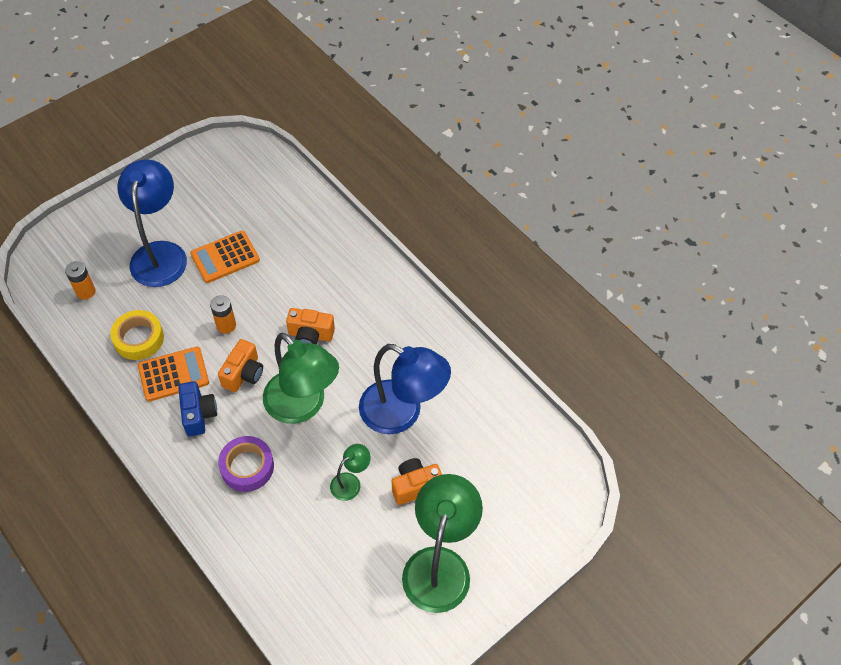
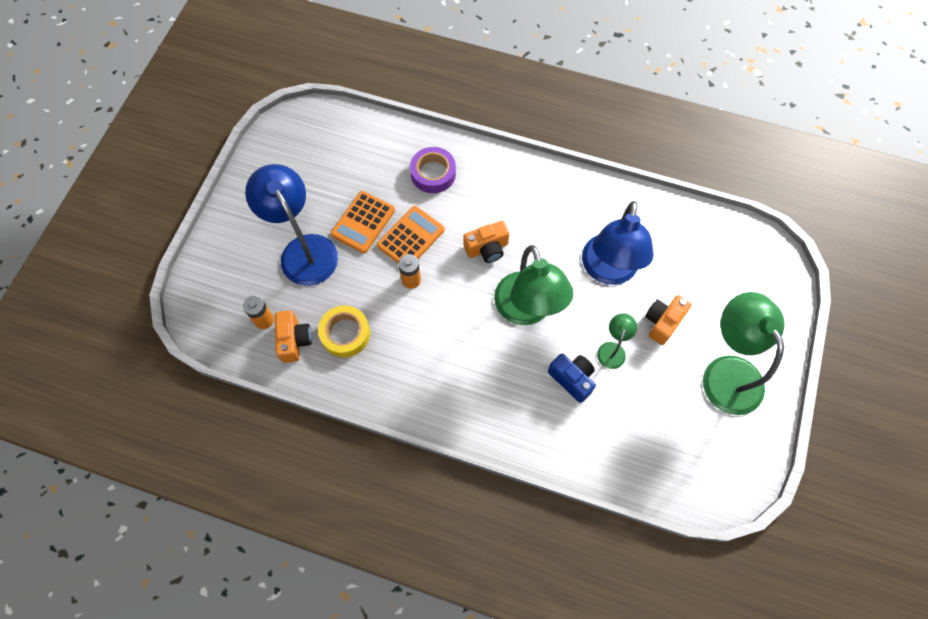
camera: 30 degrees left, 10 degrees up
(173, 374) = (400, 346): orange calculator -> orange calculator (410, 237)
(198, 414) = (448, 368): blue camera -> blue camera (572, 379)
(243, 374) = (458, 312): orange camera -> orange camera (294, 340)
(247, 467) = (523, 386): purple tape -> purple tape (433, 173)
(302, 406) = (527, 310): green lamp -> green lamp turned 60 degrees clockwise
(402, 413) = (608, 271): blue lamp -> blue lamp turned 105 degrees clockwise

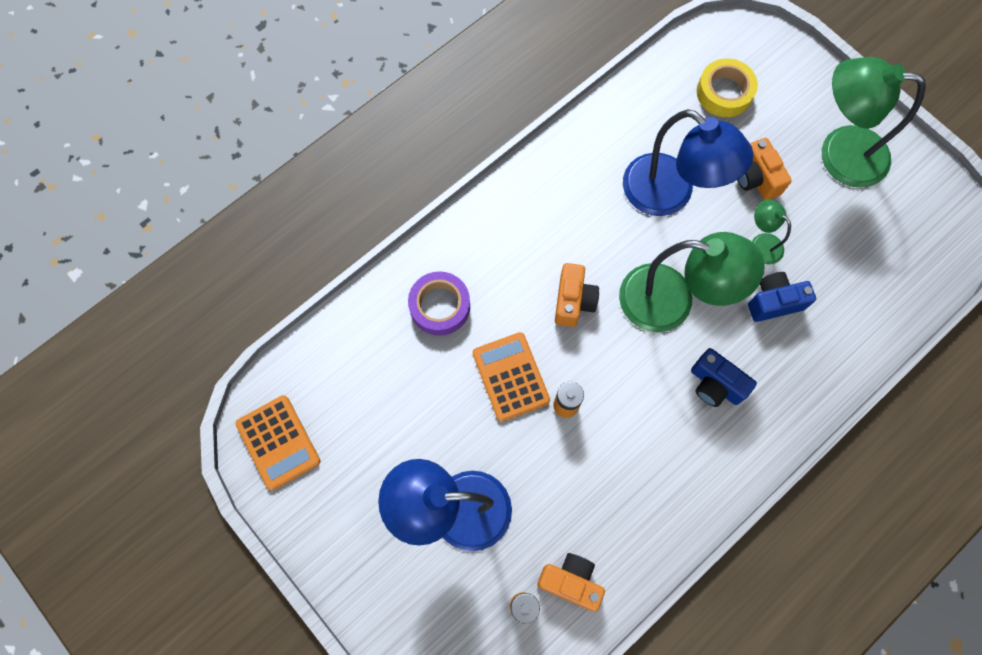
camera: 60 degrees left, 5 degrees up
(345, 334) = (594, 516): yellow tape -> yellow tape (724, 92)
(363, 222) = (458, 420): orange calculator -> orange calculator (278, 442)
(483, 367) = (715, 384): none -> blue camera

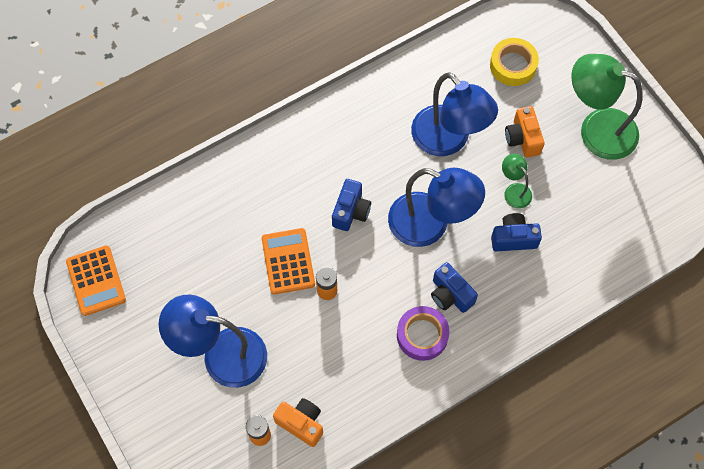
camera: 10 degrees right, 5 degrees down
(440, 306) = (243, 198): purple tape -> purple tape (422, 335)
(573, 301) = (351, 211): orange camera -> blue camera
(672, 302) = (430, 225): green lamp -> blue lamp

